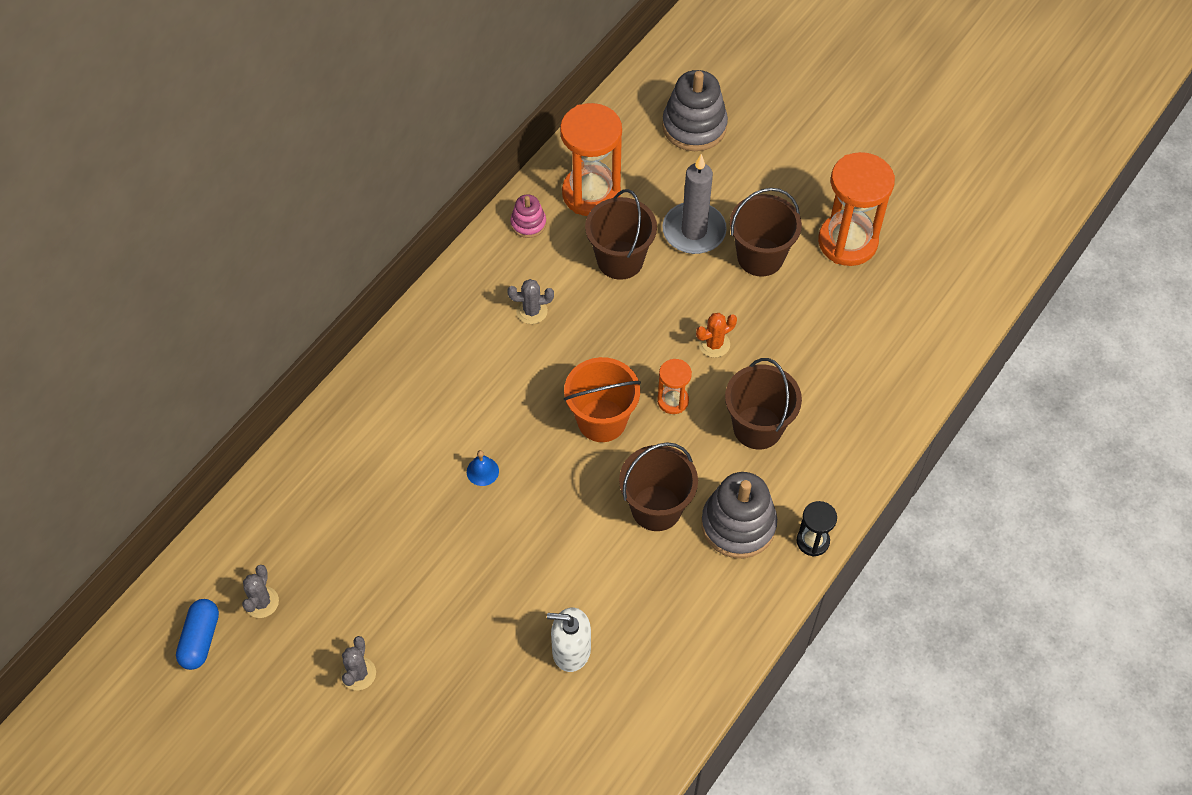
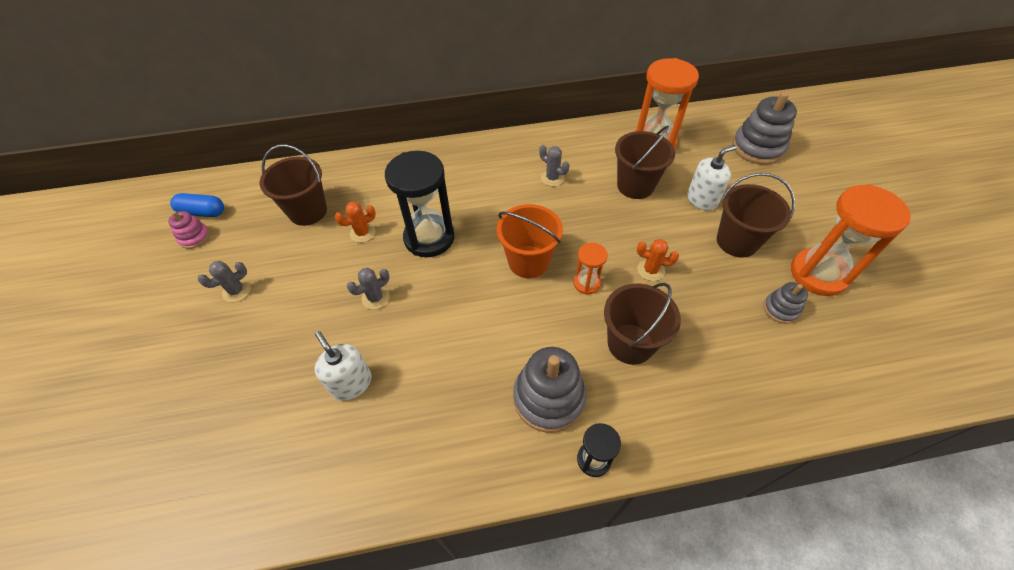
camera: 45 degrees right, 5 degrees down
(200, 639) = (203, 212): blue capsule -> blue capsule turned 45 degrees clockwise
(261, 602) = (248, 217): grey cactus -> grey cactus (375, 298)
(409, 519) = (362, 233): none -> orange cactus
(482, 471) = (429, 238): blue bell -> black hourglass
(528, 223) = (599, 137): pink stacking toy -> pink stacking toy (194, 237)
(656, 508) = (505, 339): brown bucket -> brown bucket (308, 211)
(694, 231) = (702, 199): grey candle -> white soap dispenser
(844, 301) = (780, 309): none -> grey stacking toy

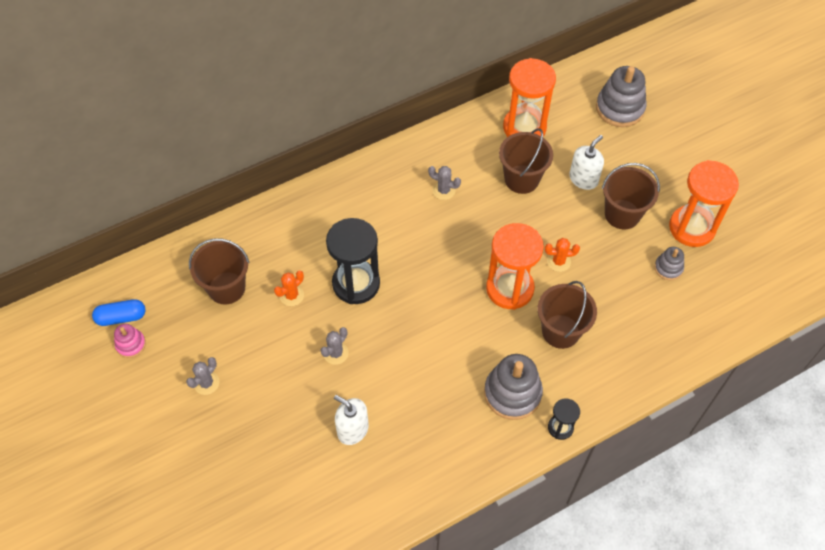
camera: 20 degrees left, 5 degrees up
(528, 262) = (453, 282): orange bucket -> none
(586, 283) = (510, 288): orange hourglass -> orange hourglass, size x2.00

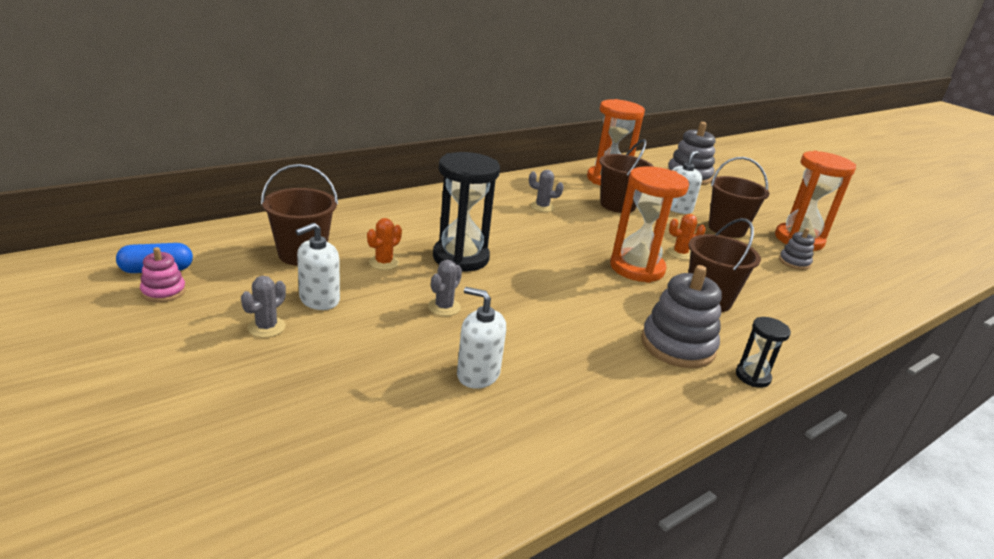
camera: 10 degrees left, 30 degrees down
(242, 348) = (319, 299): none -> white soap dispenser

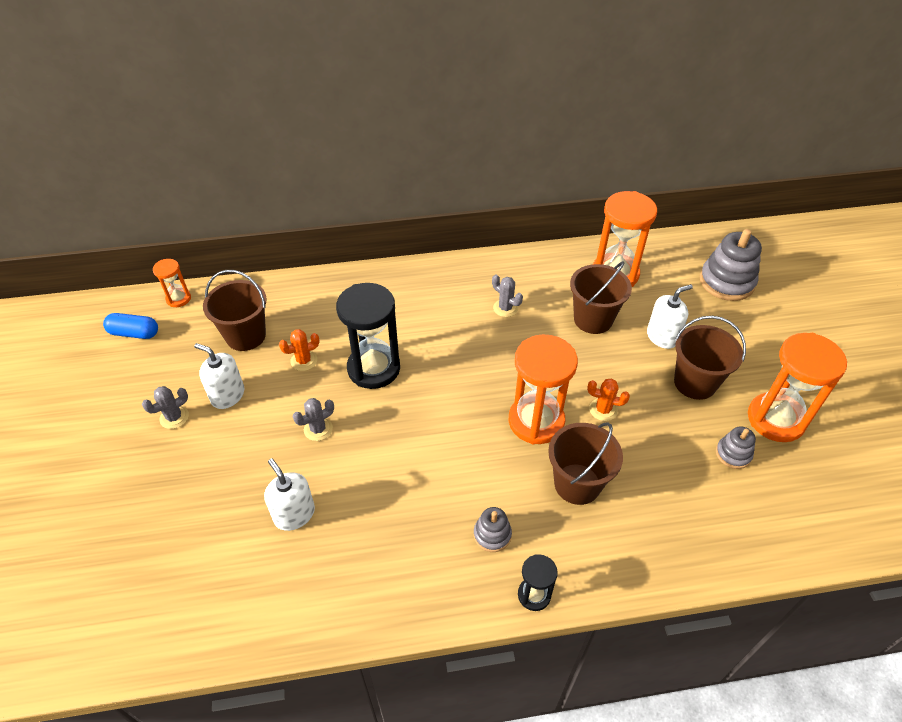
camera: 30 degrees right, 20 degrees up
(163, 291) = (127, 359): pink stacking toy -> none
(195, 238) = (178, 299): none -> orange hourglass
(319, 299) = (227, 395): white soap dispenser -> white soap dispenser turned 45 degrees clockwise
(677, 346) = (492, 535): grey stacking toy -> grey stacking toy, size x0.53

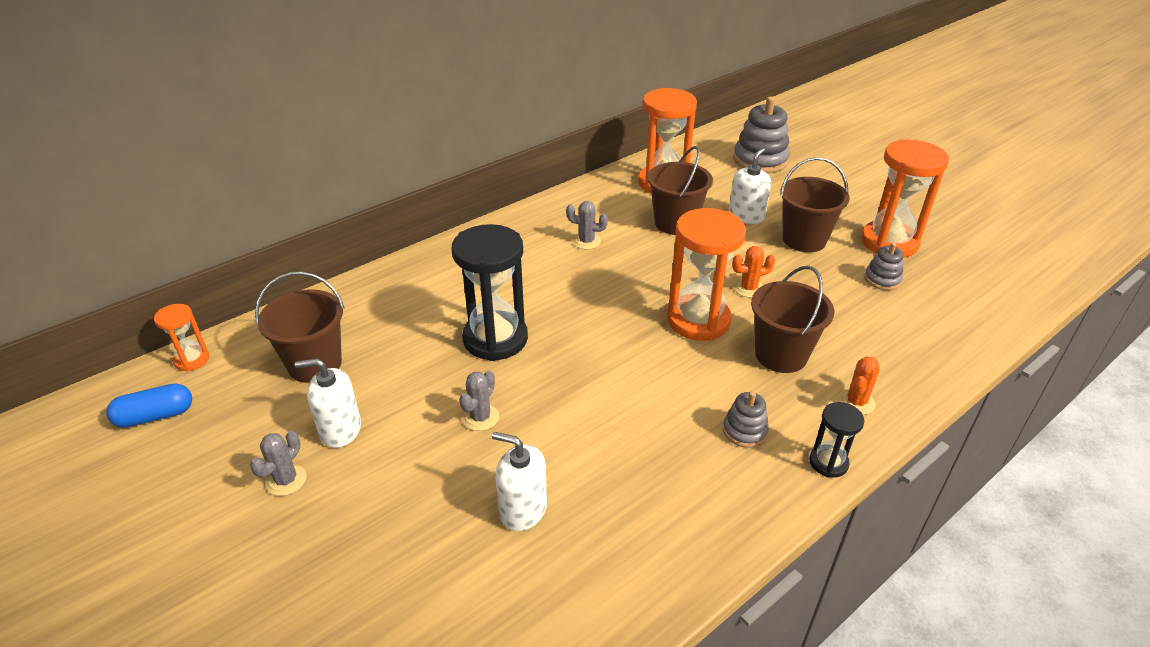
camera: 30 degrees left, 10 degrees down
(304, 361) = (408, 361): orange cactus -> orange cactus (856, 402)

